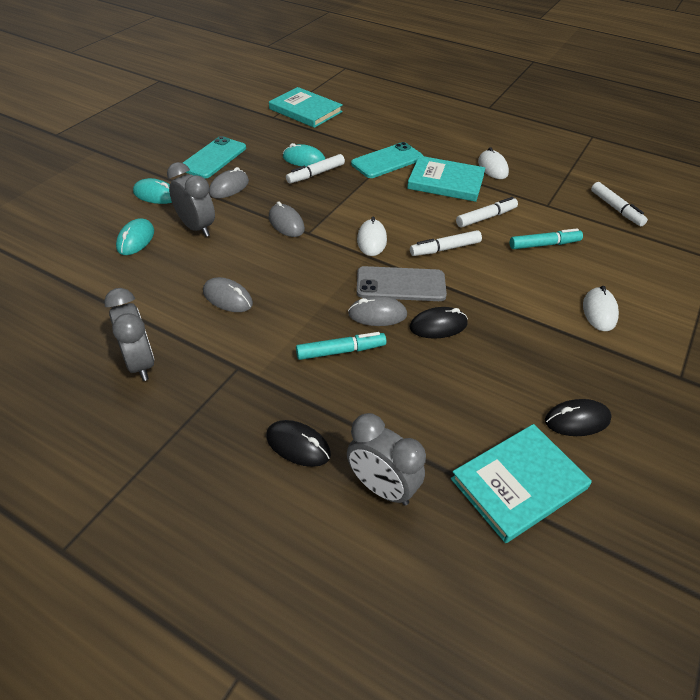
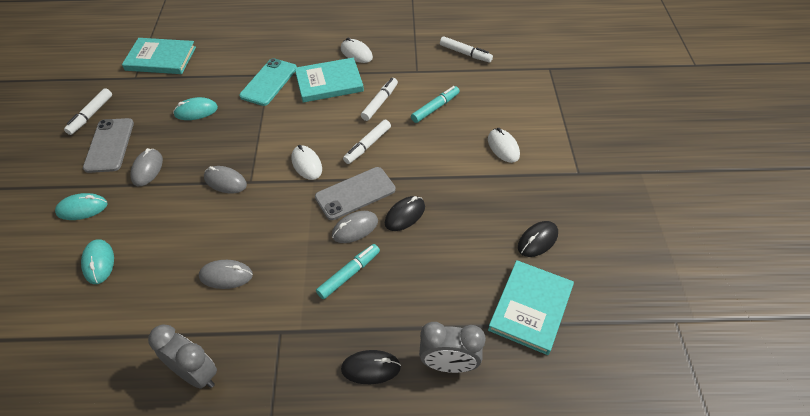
camera: 30 degrees left, 5 degrees up
(196, 228) = (148, 223): grey clock -> none
(213, 158) = (109, 145): turquoise phone -> grey phone
(315, 174) = (216, 121): white marker -> white marker (91, 115)

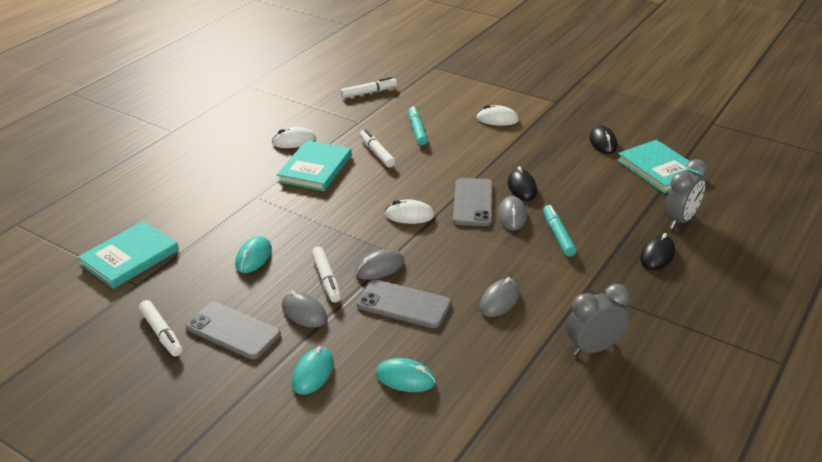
camera: 55 degrees left, 15 degrees down
(187, 218) = (403, 304): none -> grey phone
(269, 82) = (268, 201): turquoise phone -> none
(367, 145) = (423, 177): white marker -> white marker (326, 279)

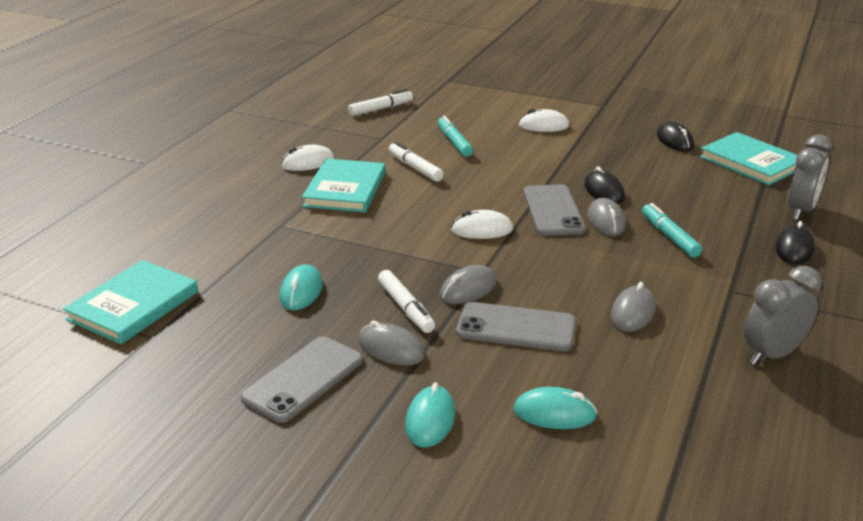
camera: 10 degrees left, 5 degrees down
(162, 333) = (205, 392): white marker -> none
(233, 330) = (303, 379): grey phone -> grey phone turned 75 degrees counterclockwise

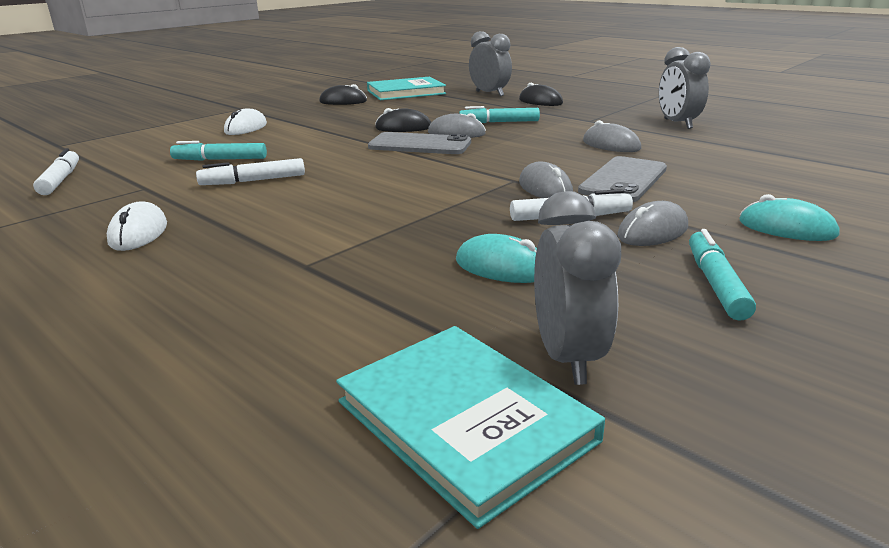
camera: 70 degrees left, 5 degrees down
(194, 328) = (567, 357): none -> grey clock
(303, 379) = (715, 283): grey phone -> turquoise marker
(345, 189) = (253, 219): turquoise book -> none
(482, 230) = (430, 171): white mouse -> none
(554, 413) = (764, 184): turquoise mouse -> none

